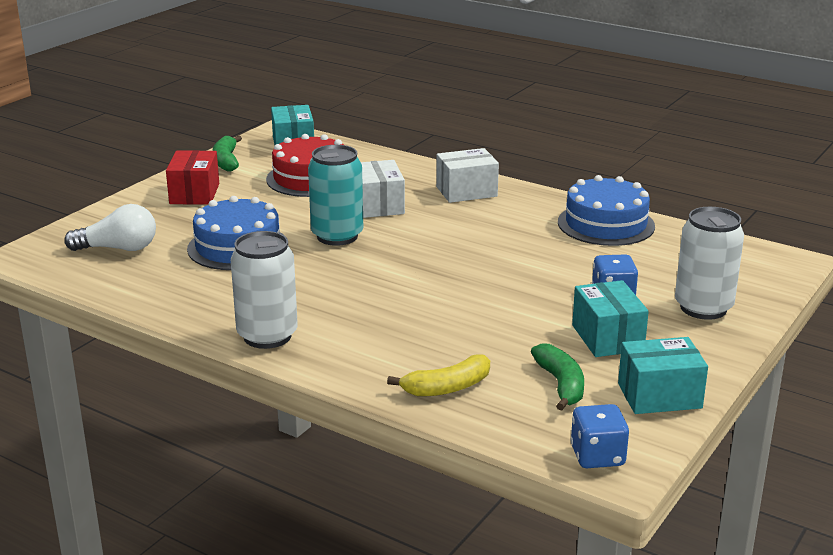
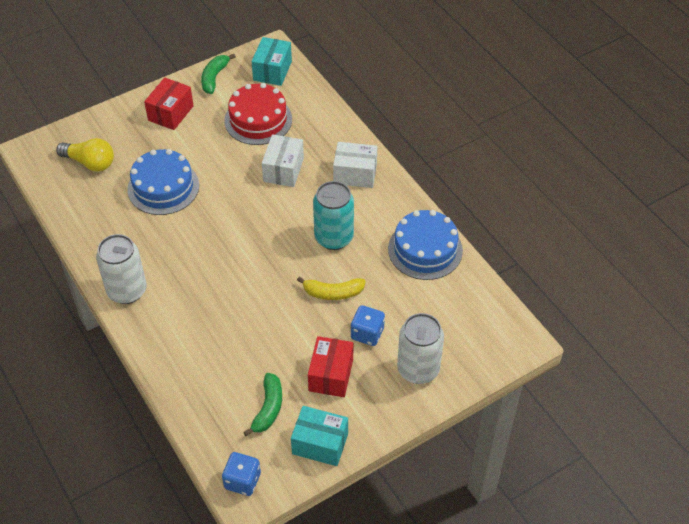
camera: 25 degrees right, 25 degrees up
(118, 249) = (90, 163): white light bulb -> yellow light bulb
(337, 236) = (233, 198): turquoise can -> turquoise can (334, 238)
(447, 388) = (199, 383): yellow banana -> yellow banana (333, 293)
(607, 338) = (331, 375): turquoise box -> red box

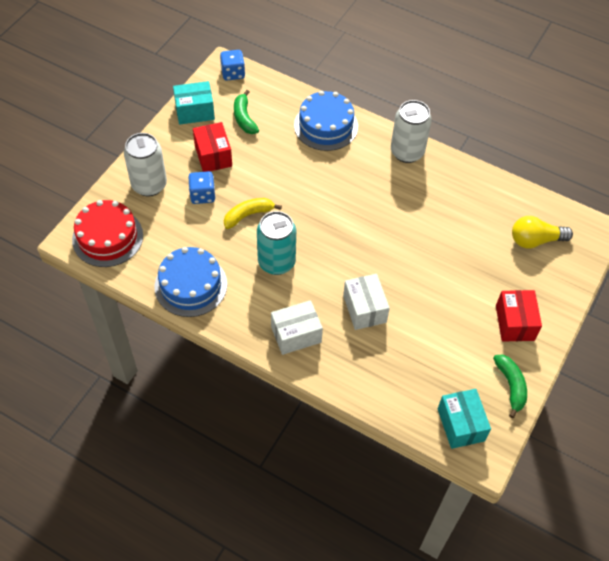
camera: 150 degrees right, 5 degrees up
(163, 187) = (454, 245): blue cake -> blue cake (326, 126)
(258, 120) = (428, 354): red cake -> red cake (107, 237)

